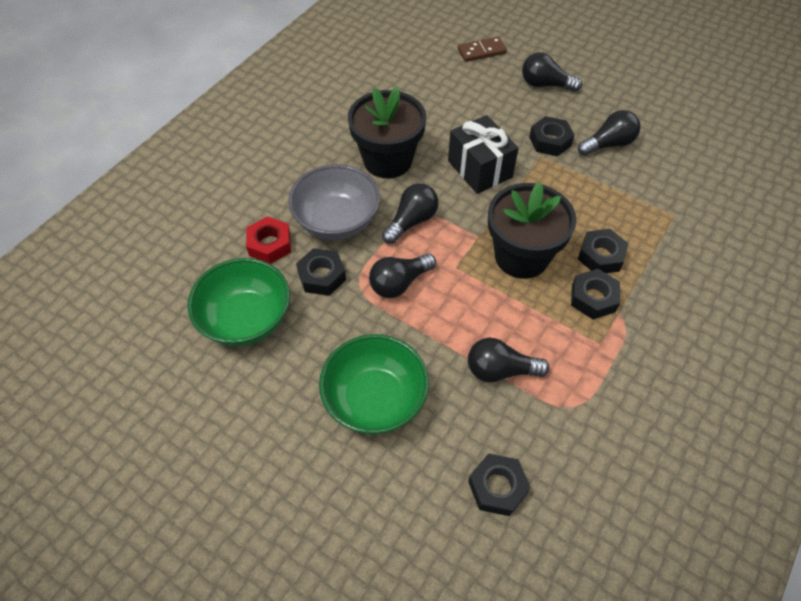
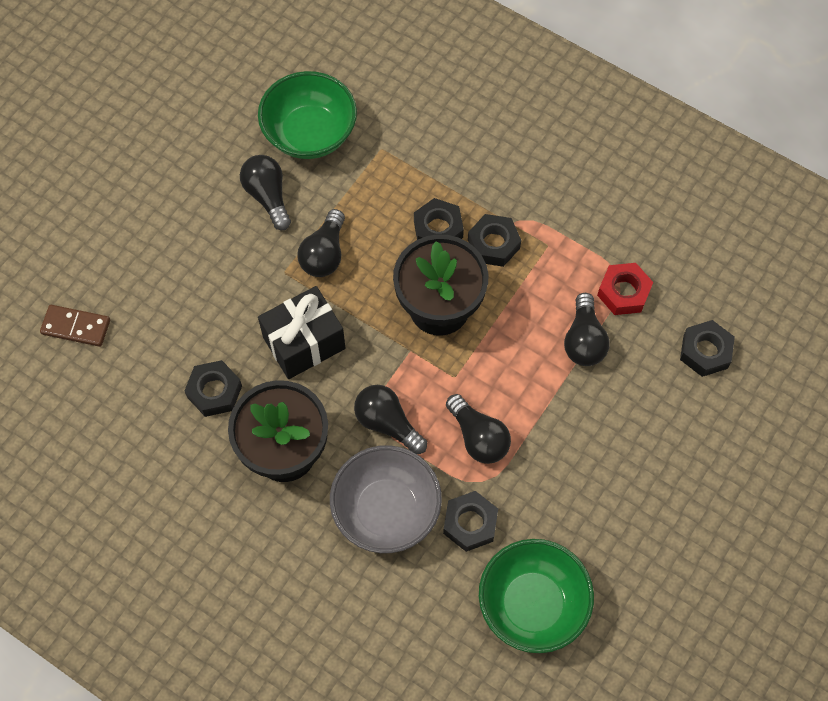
camera: 90 degrees left, 10 degrees up
(270, 244) = (423, 589): red nut -> red nut (623, 292)
(375, 400) = (624, 461): green bowl -> green bowl (310, 133)
(481, 51) = (76, 327): brown domino -> brown domino turned 60 degrees counterclockwise
(545, 84) = (153, 254): black light bulb -> black light bulb (324, 254)
(550, 141) = (259, 259): black nut -> black nut (214, 391)

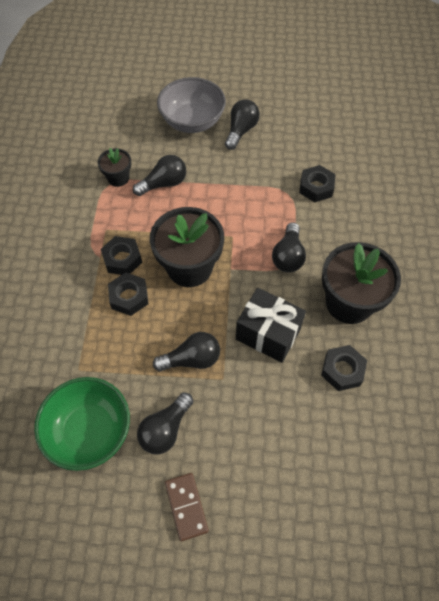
camera: 120 degrees left, 5 degrees down
(76, 327) = (368, 508): brown domino -> brown domino (186, 506)
(386, 510) = (341, 230): grey bowl -> grey bowl (192, 121)
(478, 437) = (262, 206): black light bulb -> black light bulb (241, 131)
(532, 604) = (336, 142): green bowl -> none
(623, 292) = (118, 178): red nut -> black flower pot
(705, 351) = (135, 128): black nut -> none

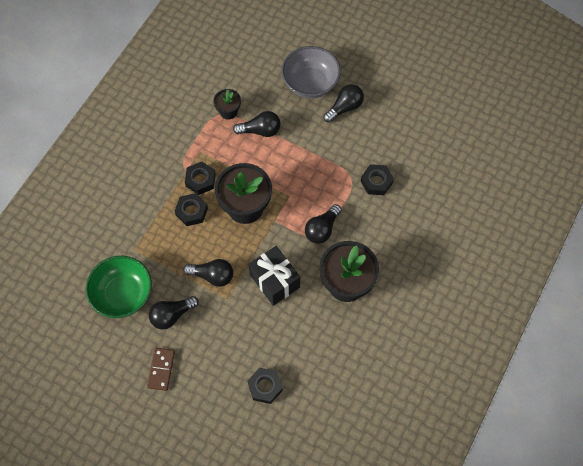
camera: 25 degrees right, 5 degrees up
(342, 370) = (312, 330): black nut -> black nut (265, 387)

